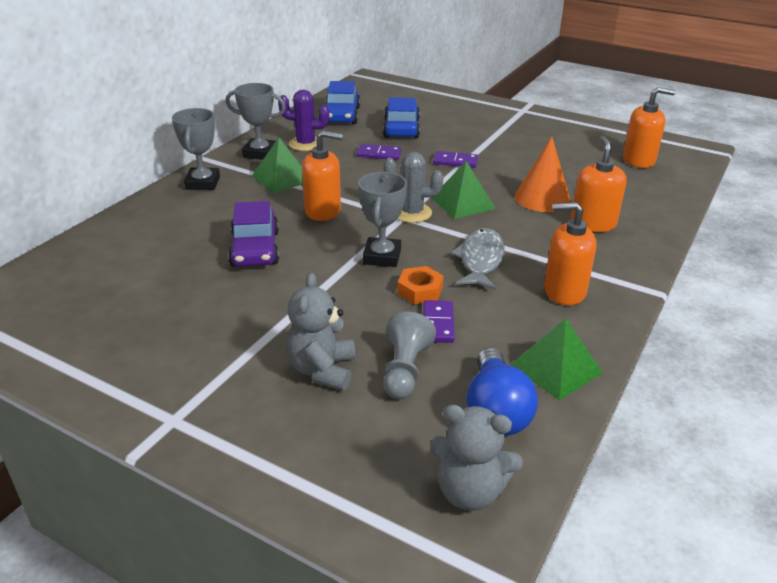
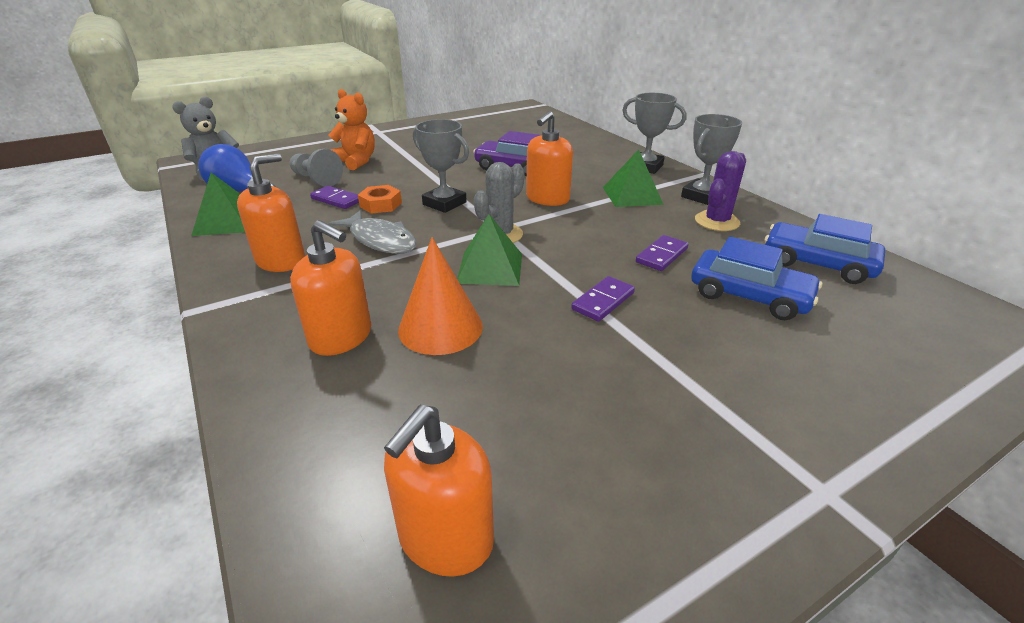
camera: 120 degrees right, 0 degrees up
(322, 370) = (356, 162): grey teddy bear -> orange teddy bear

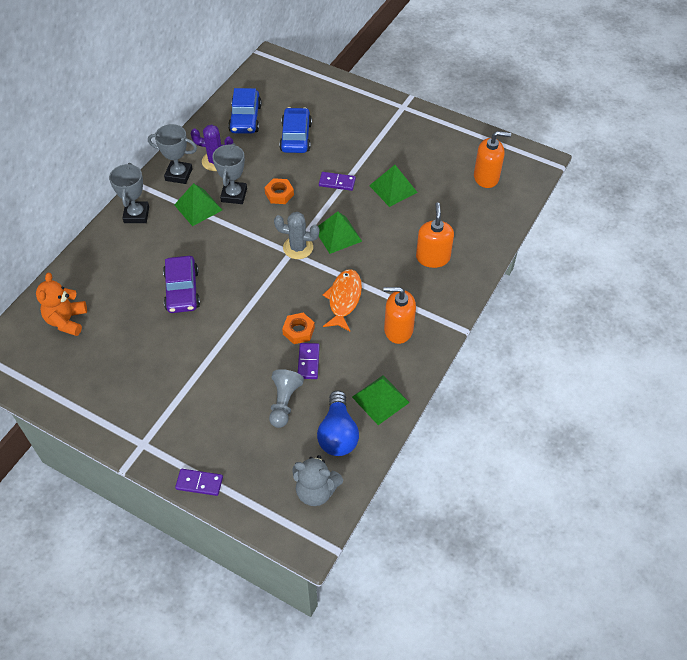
camera: 120 degrees left, 20 degrees up
(356, 162) = (232, 403): orange teddy bear -> orange teddy bear (67, 321)
(380, 240) = (344, 299): grey fish -> orange fish
(440, 327) = (400, 228): orange cone -> none
(444, 203) = (273, 297): grey trophy -> grey trophy (234, 195)
(539, 356) = (393, 189): none -> green pyramid
(547, 199) = (231, 247): orange soap dispenser -> none
(614, 247) = (279, 194): none -> orange nut
(662, 255) = (275, 174): purple domino -> purple domino (199, 483)

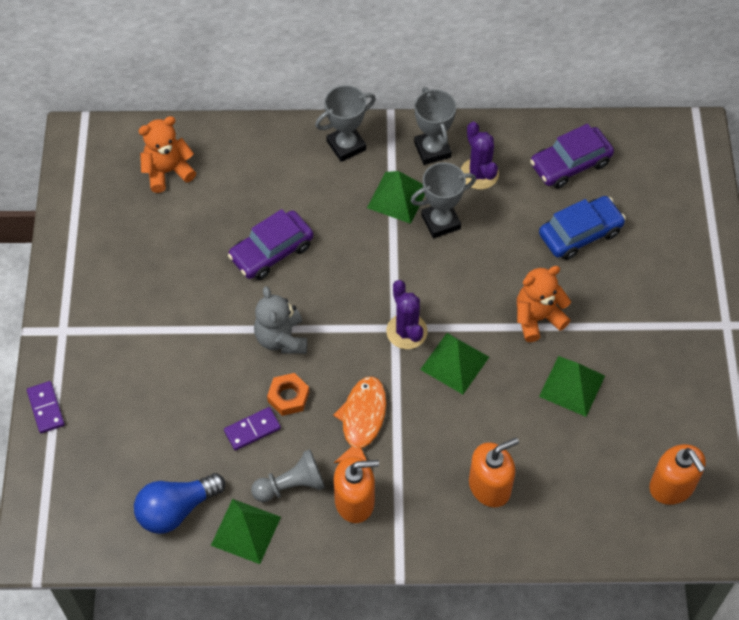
camera: 60 degrees right, 5 degrees up
(245, 118) = (570, 164): blue car -> purple car
(279, 194) = (475, 267): orange nut -> none
(284, 403) = (185, 434): grey pawn -> grey pawn (291, 485)
(298, 248) = (406, 331): grey cactus -> purple cactus
(316, 491) = (95, 524): grey teddy bear -> grey teddy bear (281, 338)
(337, 182) = (537, 318): purple domino -> orange teddy bear
(344, 299) = (362, 420): orange fish -> orange fish turned 60 degrees counterclockwise
(398, 329) = (355, 501): orange soap dispenser -> orange soap dispenser turned 105 degrees clockwise

